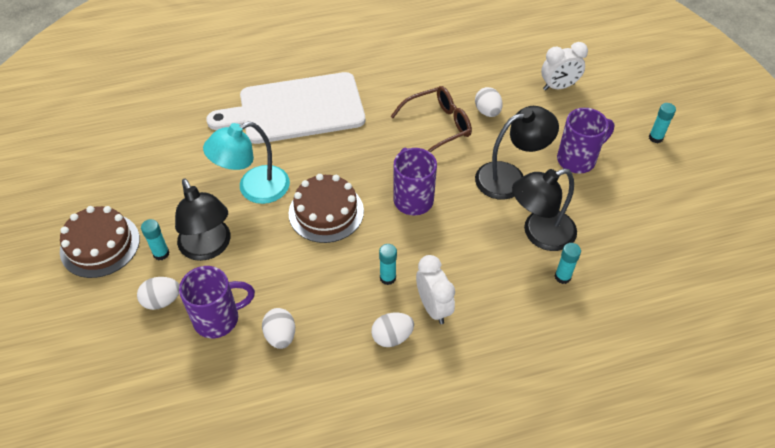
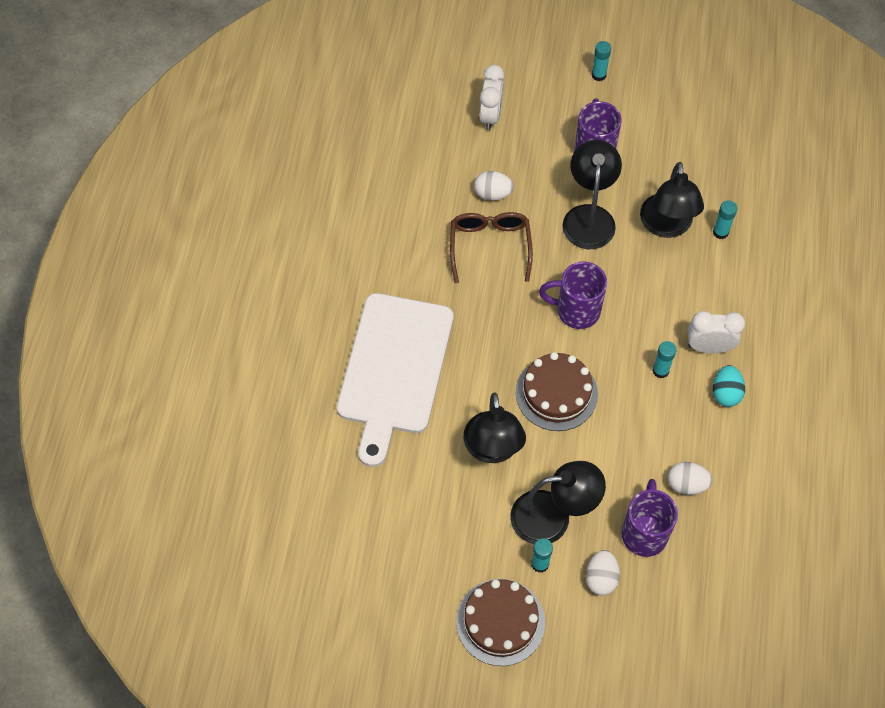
camera: 65 degrees left, 10 degrees up
(254, 189) = (493, 449): turquoise lamp -> black lamp
(392, 337) = (726, 393): white egg -> turquoise egg

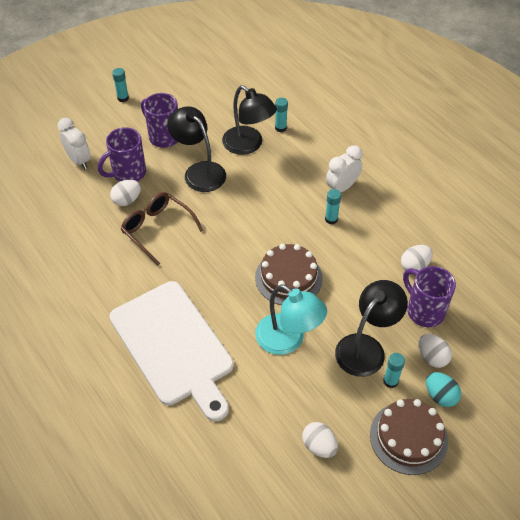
camera: 45 degrees left, 10 degrees down
(420, 559) = (319, 446): none -> white egg
(493, 449) = (288, 340): black lamp -> turquoise lamp
(576, 310) = (248, 225): purple mug -> purple mug (128, 173)
(726, 393) = (378, 203): turquoise egg -> turquoise egg (440, 396)

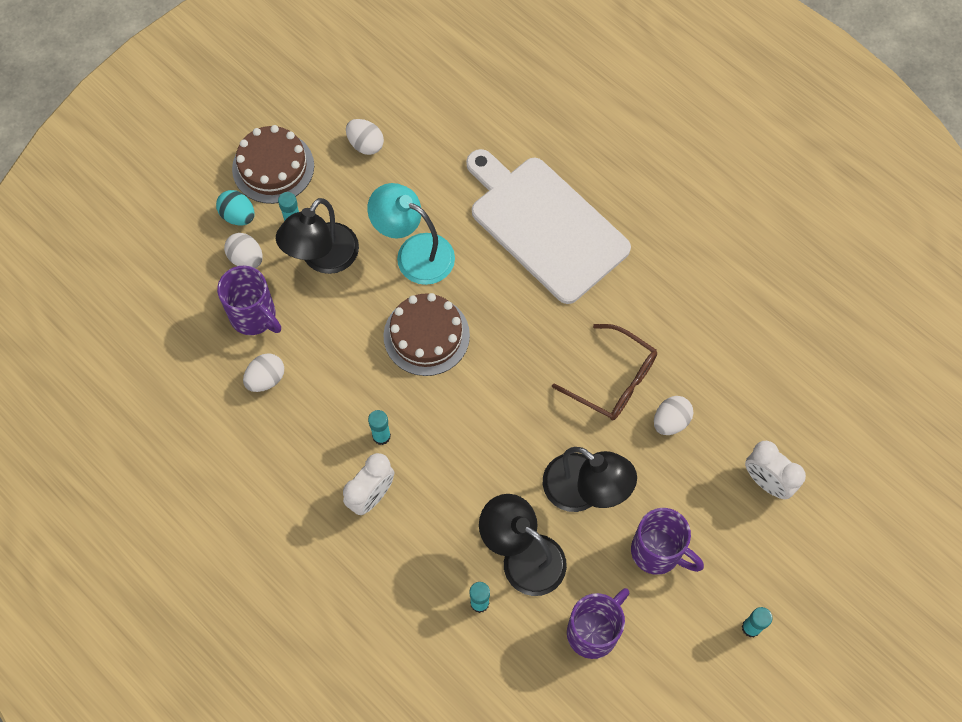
camera: 170 degrees right, 15 degrees up
(128, 173) = (686, 470): purple mug -> purple mug (593, 631)

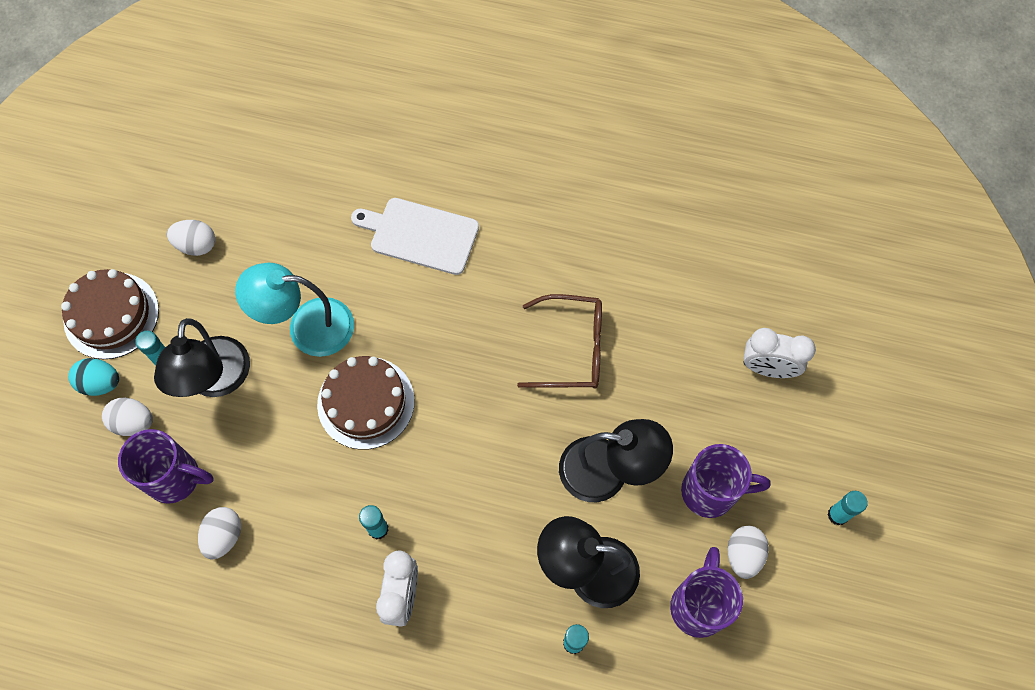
camera: 30 degrees left, 0 degrees up
(544, 225) = (420, 235): white cutting board -> white cutting board, size x0.61
(670, 421) = (648, 359): white egg -> white egg (743, 555)

